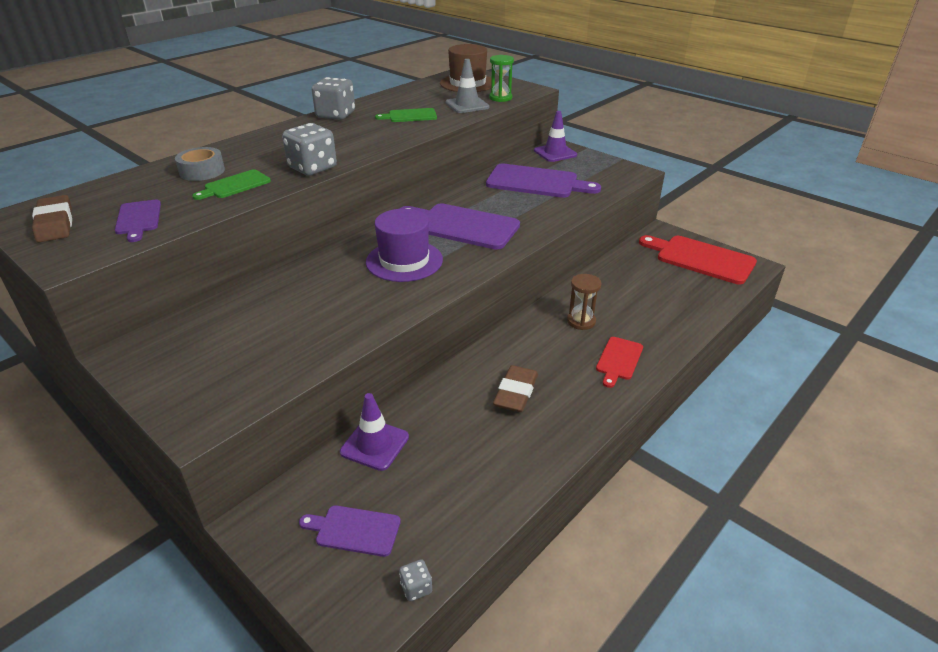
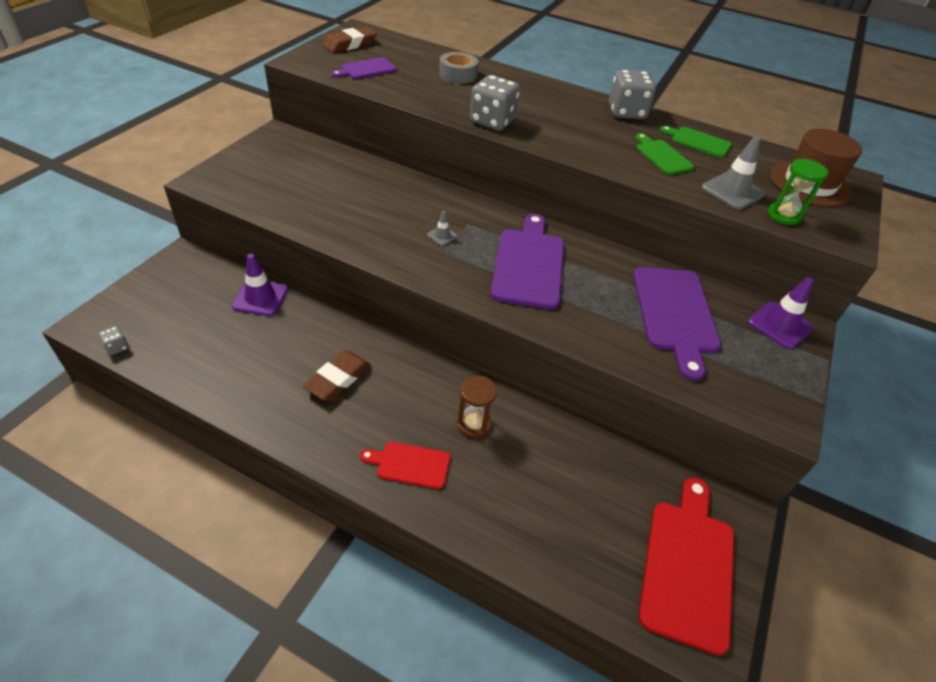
camera: 70 degrees right, 10 degrees up
(235, 185) = (439, 93): green cutting board -> green cutting board (698, 141)
(354, 530) = (172, 305): purple cutting board -> none
(404, 261) = (442, 236): purple hat -> grey traffic cone
(515, 393) = (338, 379): brown eraser -> brown eraser turned 60 degrees counterclockwise

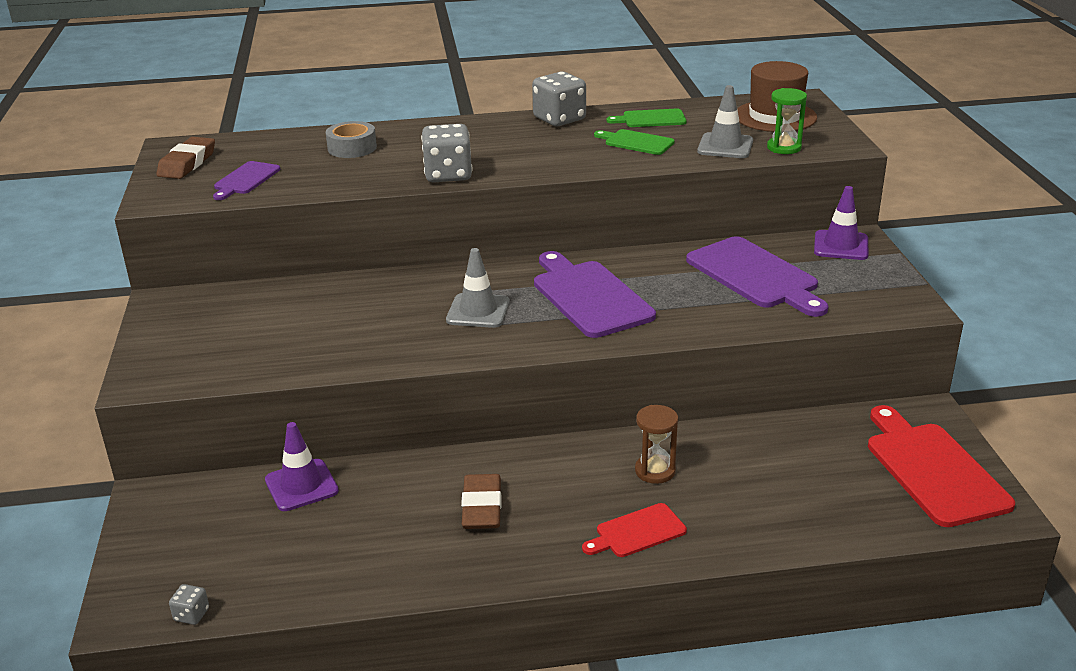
camera: 30 degrees left, 15 degrees down
(442, 236) = (478, 311): grey traffic cone -> grey traffic cone, size x1.92

